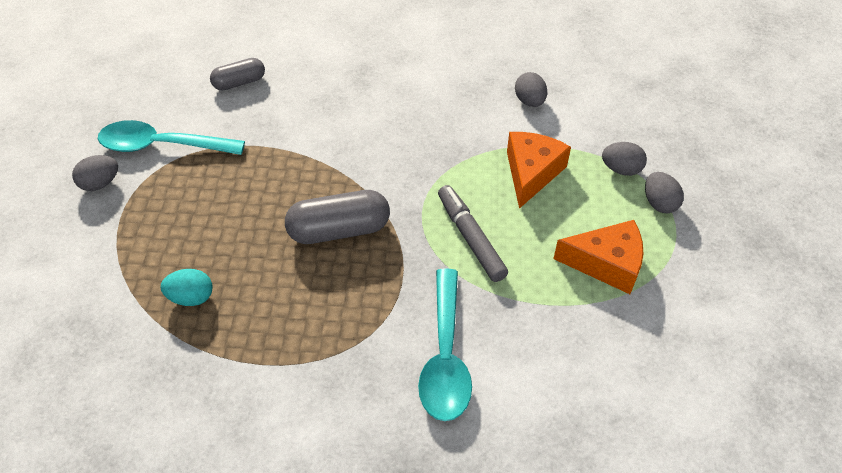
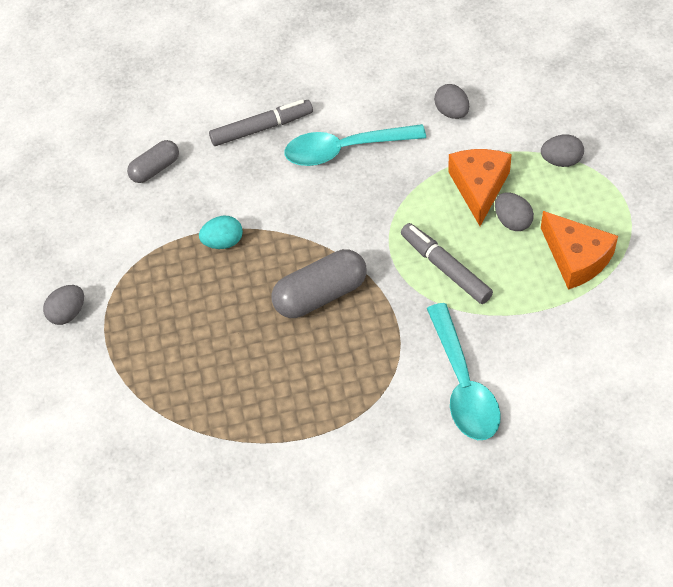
camera: 10 degrees left, 5 degrees up
(162, 146) = (110, 257): turquoise spoon -> turquoise spoon (345, 150)
(191, 297) = (211, 397): turquoise egg -> turquoise egg (223, 242)
(349, 73) = (262, 128): none -> grey marker
(606, 263) = (576, 258): orange cheese -> orange cheese turned 60 degrees clockwise
(659, 203) = (606, 185): grey egg -> grey egg (512, 221)

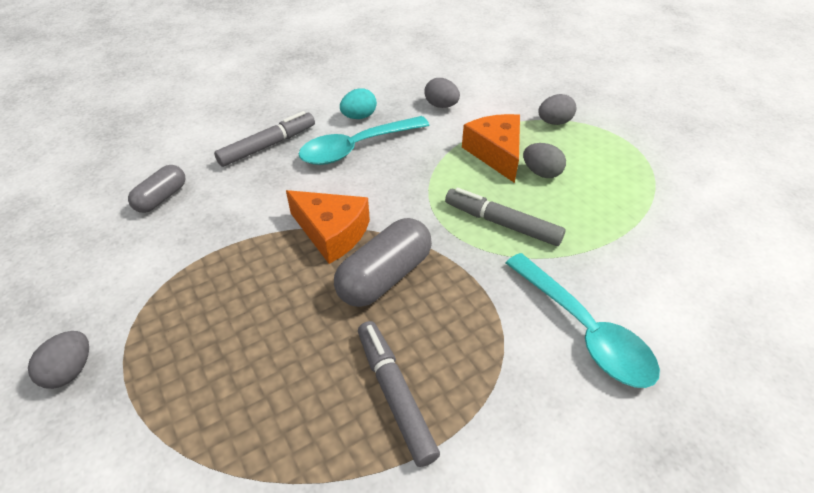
camera: 25 degrees left, 10 degrees down
(223, 242) = (256, 249): turquoise egg -> turquoise egg (359, 117)
(292, 394) = (395, 395): none -> grey marker
(576, 258) = (616, 190): orange cheese -> orange cheese (332, 233)

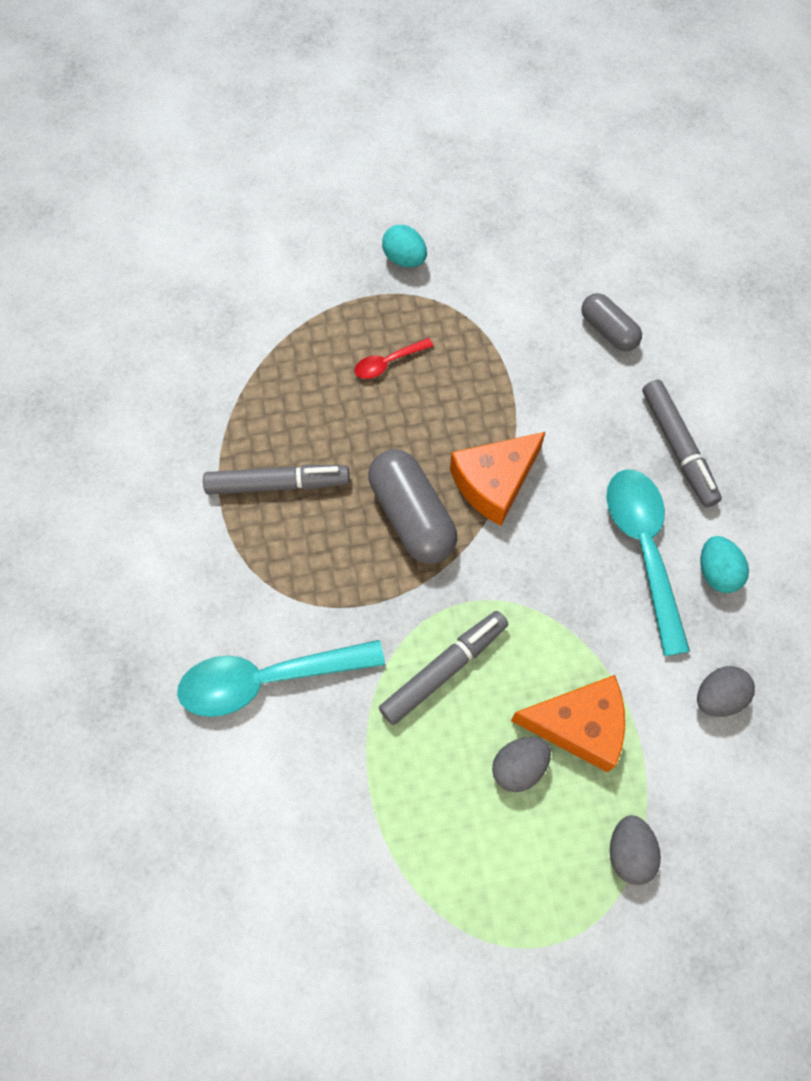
camera: 110 degrees right, 20 degrees up
(70, 371) = (404, 259): grey egg -> turquoise egg
(220, 343) = (388, 363): none -> red spoon

